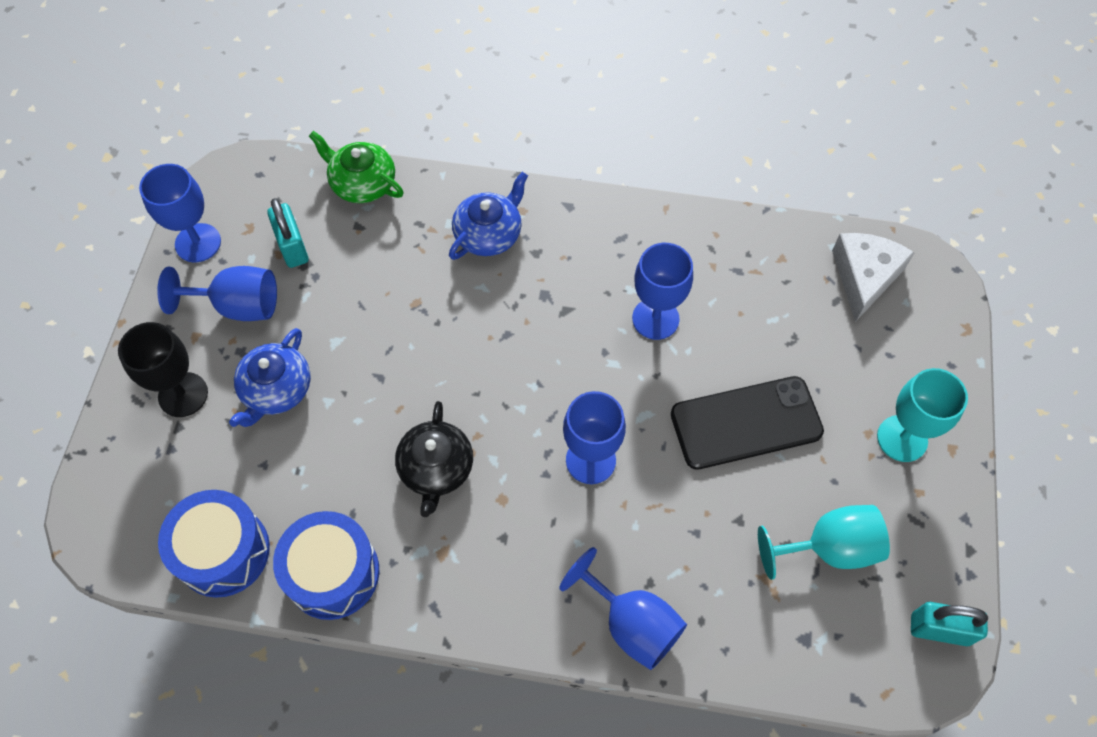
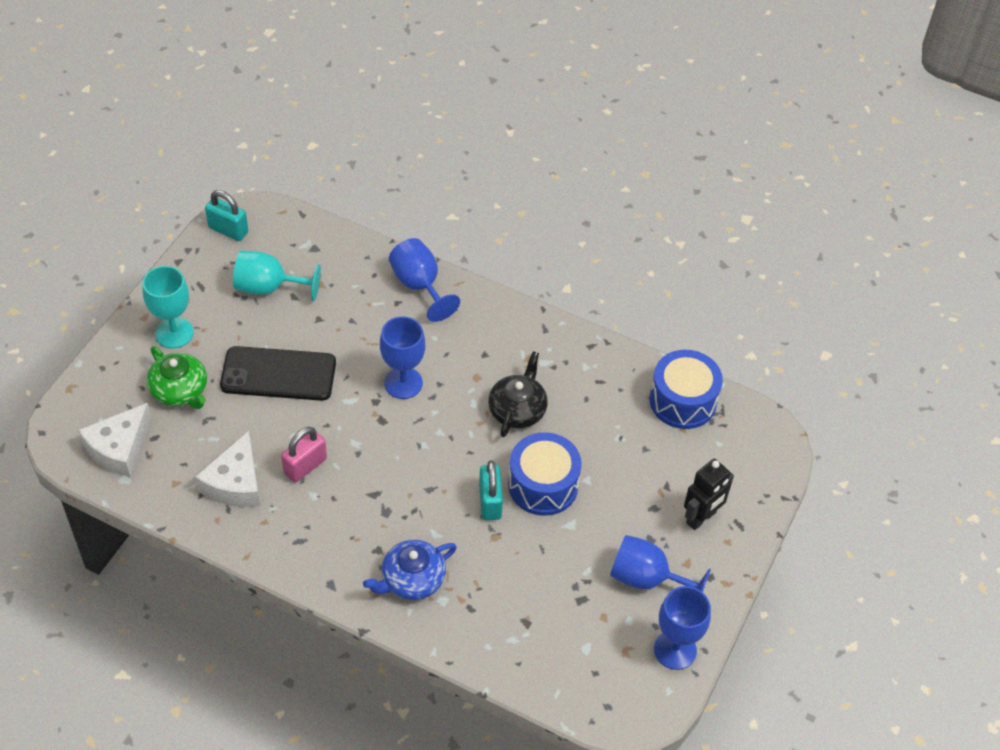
camera: 165 degrees left, 10 degrees down
(183, 394) = (701, 518): black goblet -> black robot
(276, 390) = (626, 500): blue teapot -> none
(292, 247) = (590, 619): turquoise padlock -> turquoise padlock (490, 502)
(333, 573) = (608, 367): blue drum -> blue drum (543, 485)
(362, 183) = (511, 665): green teapot -> green teapot (180, 390)
(655, 318) = (305, 466): blue goblet -> pink padlock
(720, 277) = (235, 483): none -> white cheese

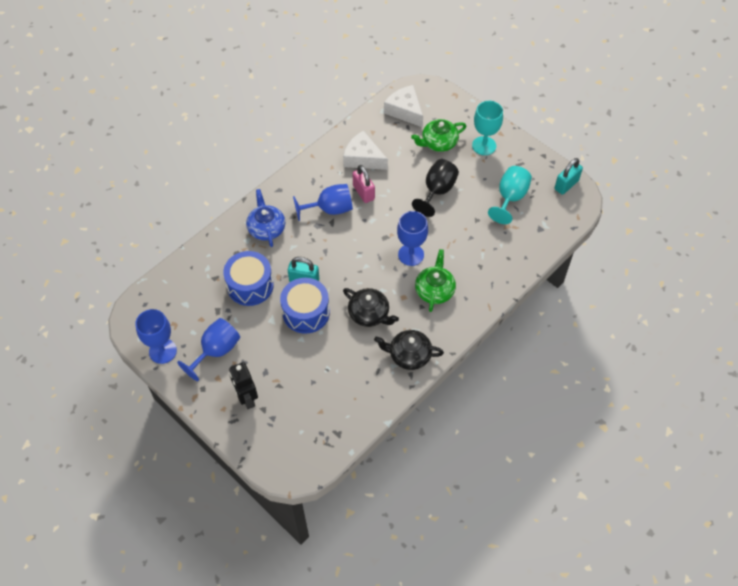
camera: 110 degrees right, 5 degrees up
(278, 374) = (437, 191): black phone -> black goblet
(419, 285) = (492, 282): blue goblet -> blue goblet (330, 209)
(453, 345) = (434, 290): none -> green teapot
(563, 353) = (409, 355): none -> black teapot
(682, 401) = (344, 420): blue drum -> blue drum (250, 285)

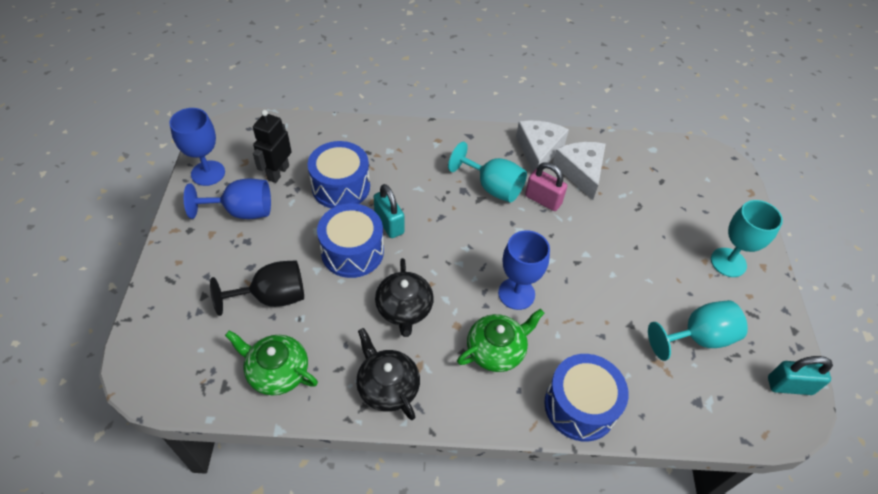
camera: 45 degrees right, 5 degrees down
(247, 398) = (205, 273): black robot -> black robot (278, 173)
(266, 228) = (417, 155): blue teapot -> none
(330, 209) = (492, 187): blue goblet -> turquoise goblet
(363, 192) = (543, 200): pink padlock -> pink padlock turned 75 degrees counterclockwise
(405, 111) = (676, 166): white cheese -> white cheese (539, 150)
(437, 191) = (620, 261): black goblet -> black goblet (272, 297)
(438, 142) = (678, 219): green teapot -> green teapot (277, 371)
(497, 279) = (580, 406): none -> blue drum

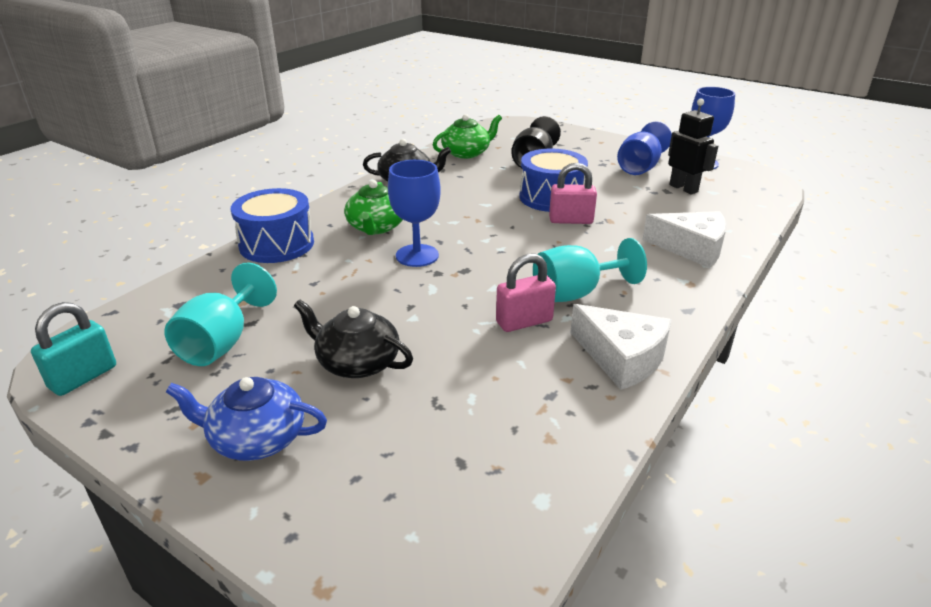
camera: 125 degrees right, 20 degrees down
(341, 187) = (642, 210): blue drum -> none
(389, 224) = (571, 220): turquoise padlock -> pink padlock
(404, 308) = (466, 203): black teapot -> black teapot (357, 362)
(581, 172) = (549, 378): white cheese -> white cheese (691, 248)
(728, 262) = (256, 438): turquoise goblet -> blue teapot

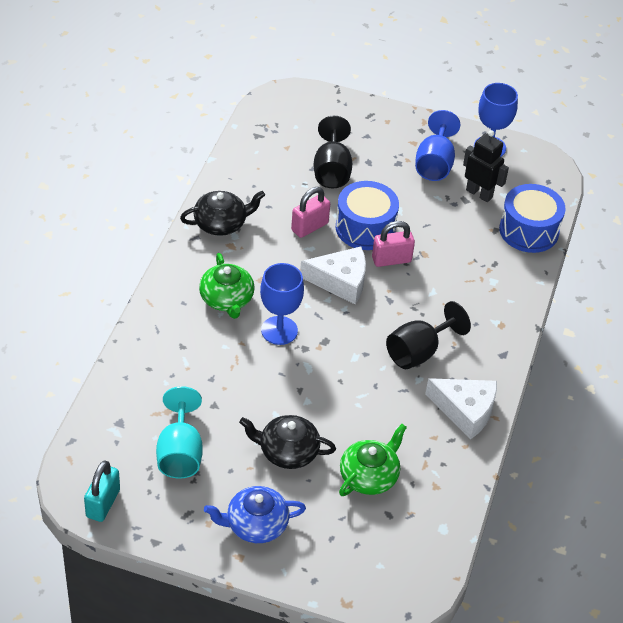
camera: 20 degrees left, 15 degrees up
(277, 244) = (152, 338): blue drum -> blue drum (529, 230)
(466, 153) = (259, 164): green teapot -> green teapot (369, 476)
(524, 322) = (389, 389): pink padlock -> pink padlock (309, 227)
(576, 293) = (419, 352): turquoise goblet -> black goblet
(691, 248) = (497, 280): white cheese -> white cheese (340, 281)

